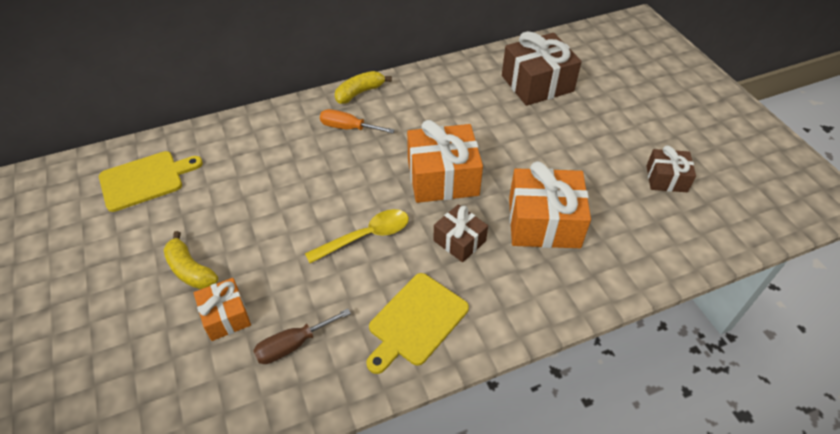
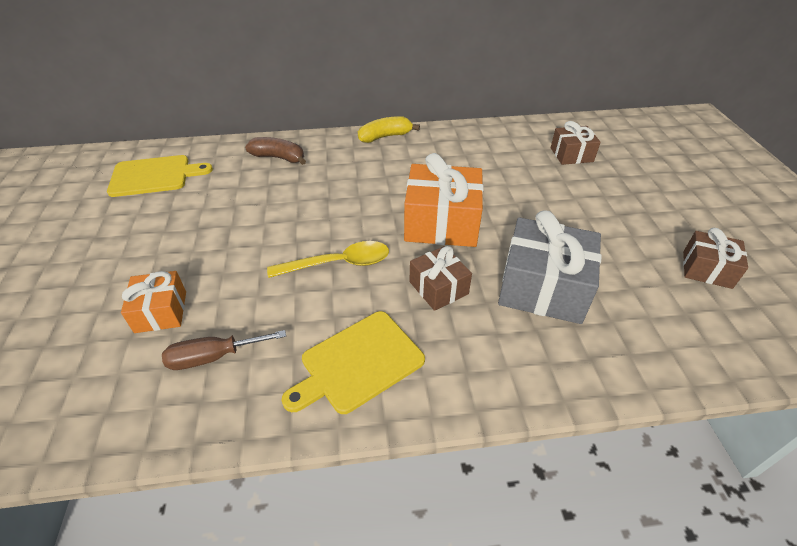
camera: 15 degrees right, 5 degrees down
(190, 270) = (151, 260): yellow banana -> none
(264, 136) = (279, 158): none -> brown banana
(348, 128) = (362, 163): orange screwdriver -> none
(537, 83) = (571, 155): brown gift -> brown gift, size x0.57
(544, 222) = (543, 288): orange gift -> grey gift

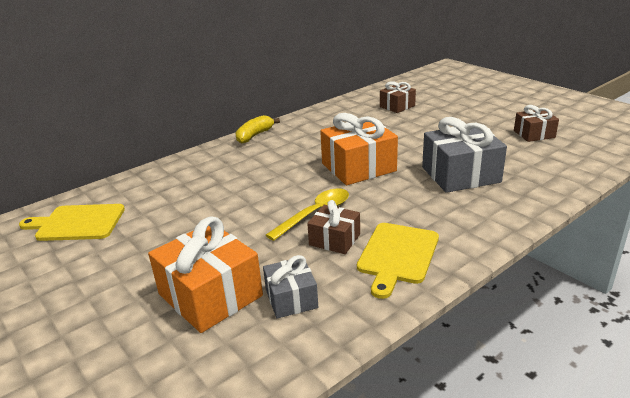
camera: 30 degrees left, 15 degrees down
(154, 176) = (77, 223): yellow cutting board -> yellow cutting board turned 135 degrees counterclockwise
(161, 311) = (210, 295): orange gift -> orange gift, size x1.76
(213, 357) = (291, 298): brown screwdriver -> grey gift
(279, 158) = (182, 174): brown banana -> none
(438, 288) = (399, 199): brown gift -> brown gift (334, 239)

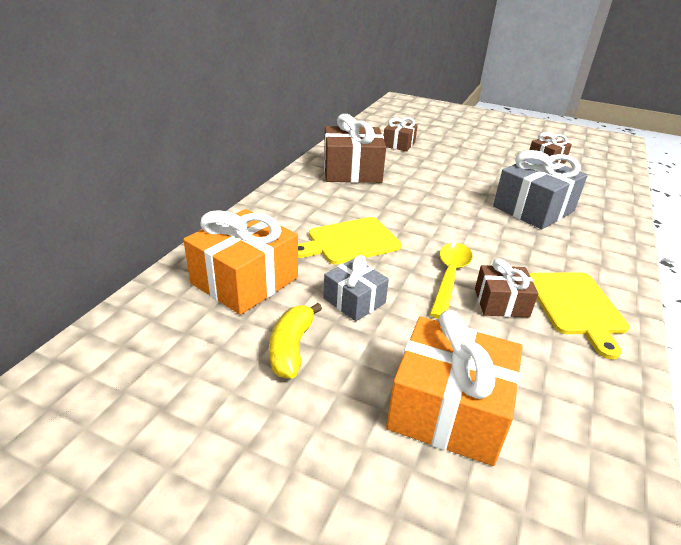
camera: 30 degrees left, 5 degrees up
(77, 223) = (159, 356): yellow cutting board -> yellow cutting board (350, 241)
(254, 135) = (282, 193): yellow banana -> yellow banana (291, 348)
(291, 298) = (536, 386): grey gift -> grey gift (354, 301)
(329, 124) = (352, 171): none -> brown gift
(358, 167) = (434, 215): orange gift -> orange gift (245, 280)

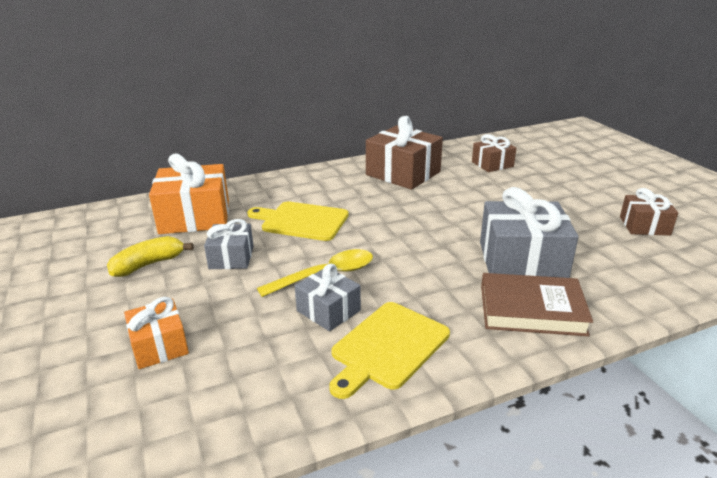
camera: 45 degrees right, 5 degrees down
(448, 409) = (159, 345): orange gift -> orange gift, size x0.57
(501, 303) = (328, 310): brown gift -> grey gift
(591, 239) = (531, 310): none -> brown book

